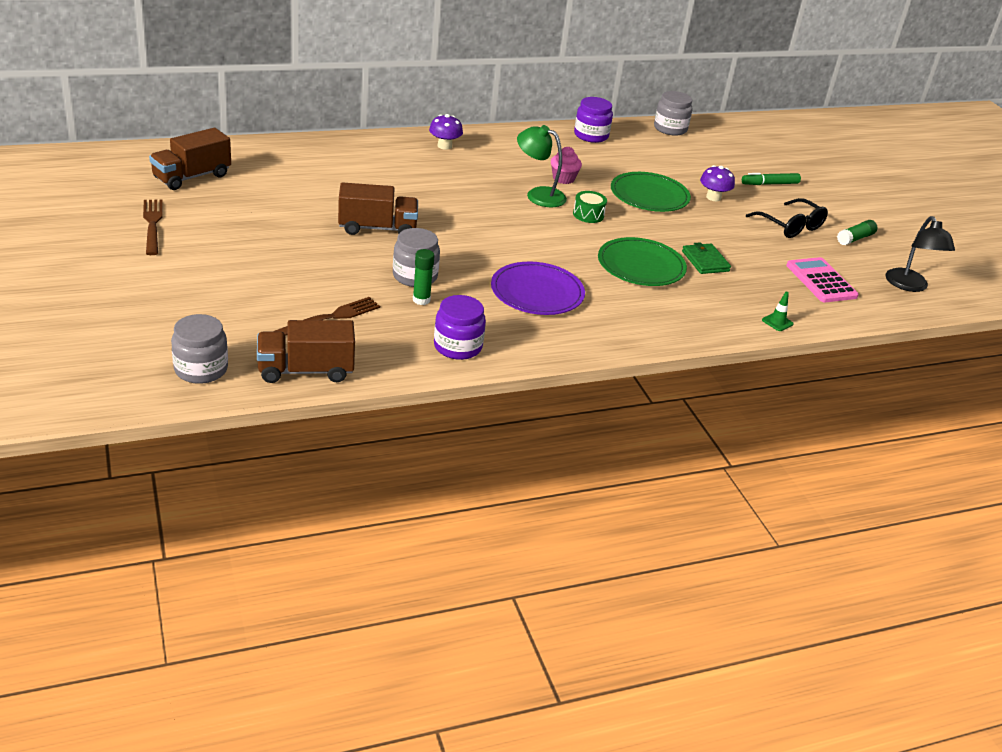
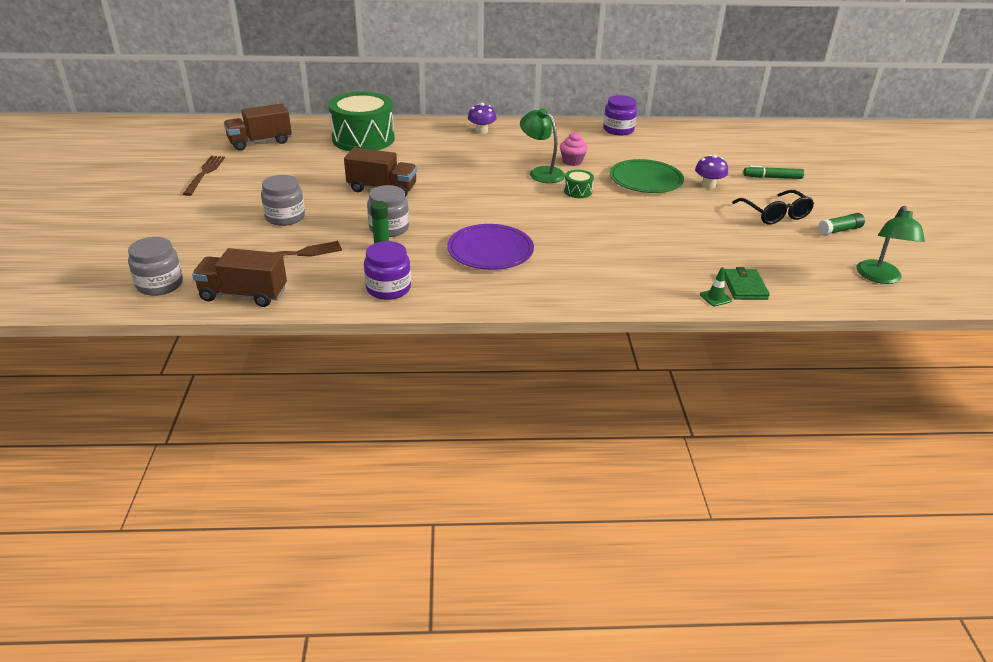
camera: 20 degrees right, 0 degrees up
(314, 164) = (363, 139): none -> green drum
(641, 266) = (603, 236): green plate -> none
(670, 129) = (697, 128): grey jar -> grey jar (285, 217)
(705, 261) = (669, 238): green wallet -> green wallet (744, 287)
(821, 281) = (782, 265): pink calculator -> none
(909, 286) = (880, 278): black lamp -> green lamp

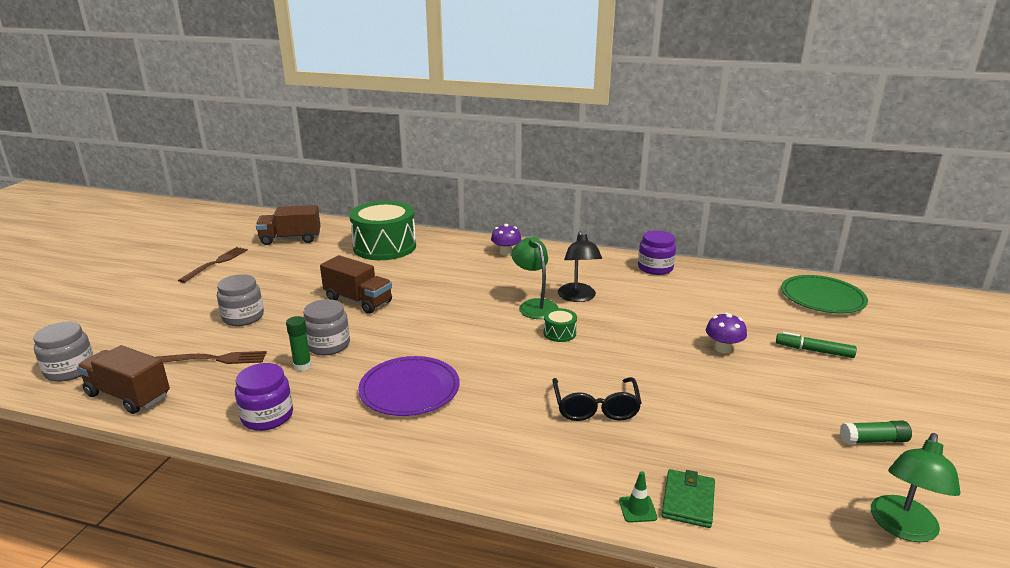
camera: 20 degrees right, 10 degrees down
(572, 161) = (578, 297): pink cupcake -> black lamp
(645, 180) = (649, 330): green plate -> green plate (822, 298)
(775, 214) = (791, 402): black glasses -> black glasses (595, 408)

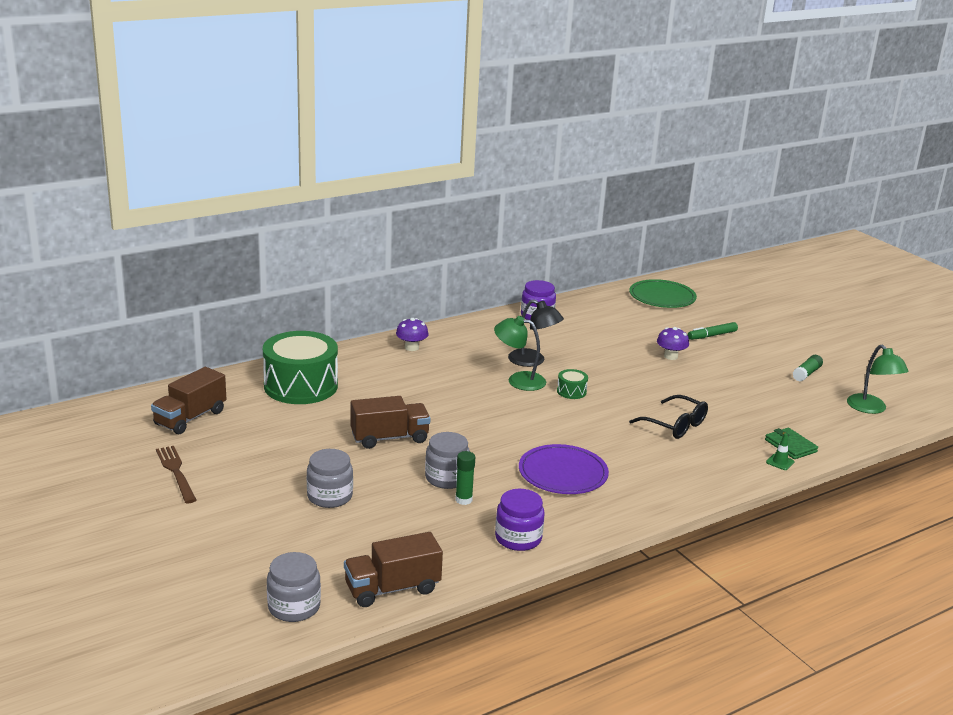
camera: 50 degrees left, 0 degrees up
(215, 359) = (390, 532): brown fork -> none

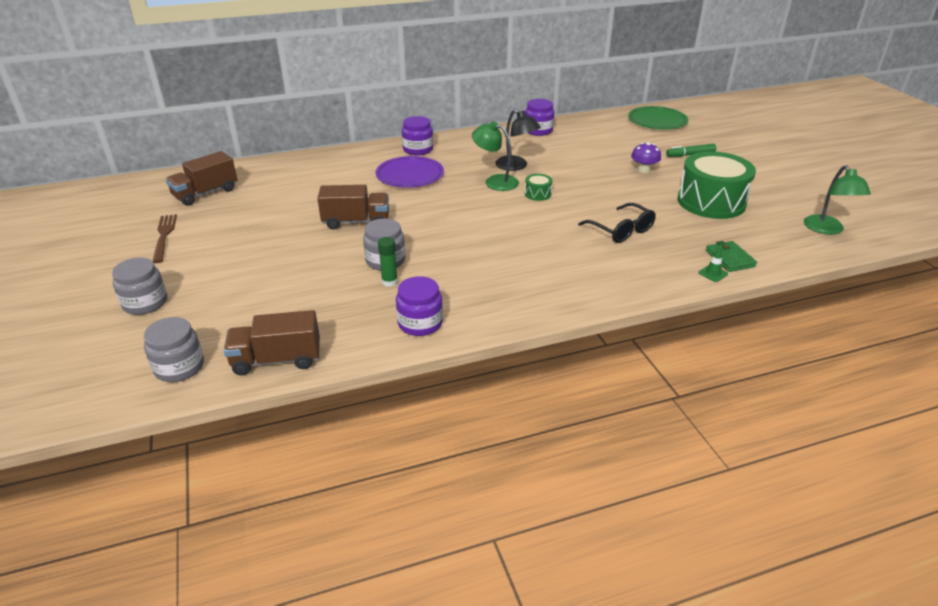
camera: 15 degrees right, 10 degrees up
(301, 386) = (309, 174): green drum -> green drum (711, 202)
(330, 496) = (275, 268): grey jar -> grey jar (145, 303)
(411, 347) = (418, 149): purple mushroom -> purple jar
(563, 473) = (493, 266): purple plate -> purple plate (410, 175)
(806, 374) = (771, 193): green glue stick -> none

